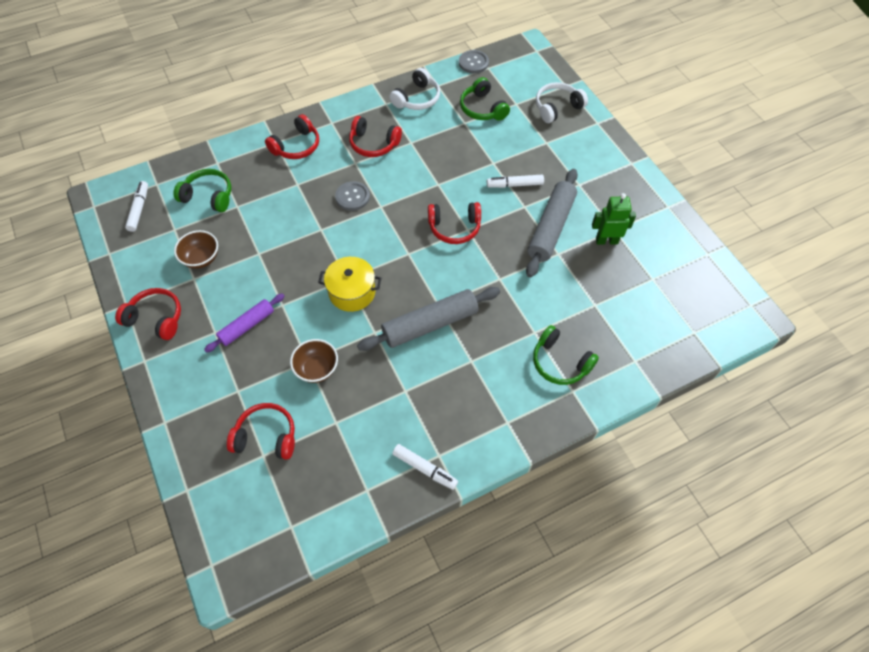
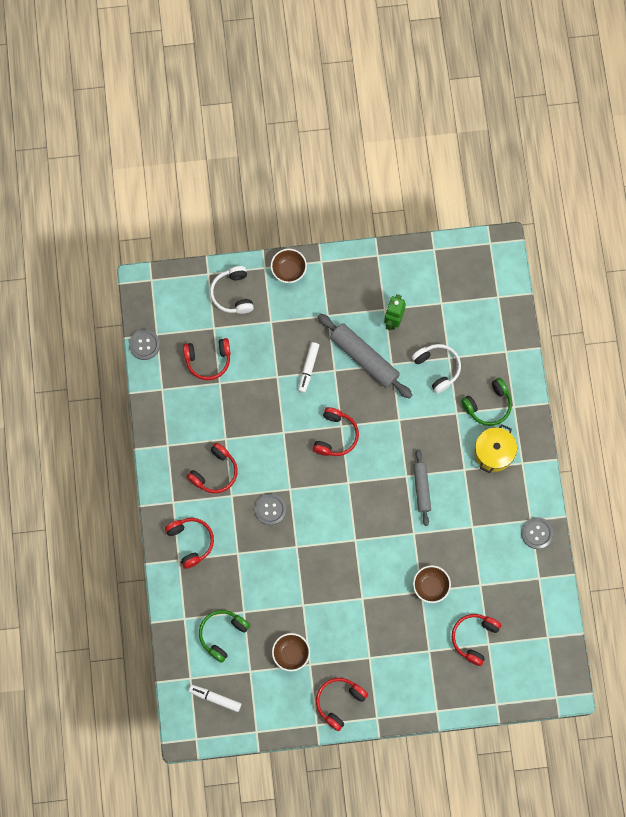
camera: 70 degrees left, 15 degrees up
(247, 326) = (372, 631): purple rolling pin -> none
(352, 292) = (370, 539): yellow pot -> yellow pot (494, 453)
(417, 98) = (172, 414): white headphones -> white headphones (437, 368)
(424, 468) = (537, 533): white marker -> grey button
(430, 324) = (421, 488): grey rolling pin -> grey rolling pin, size x0.62
(482, 108) = (208, 360): green headphones -> red headphones
(606, 141) = (288, 270): none -> brown bowl

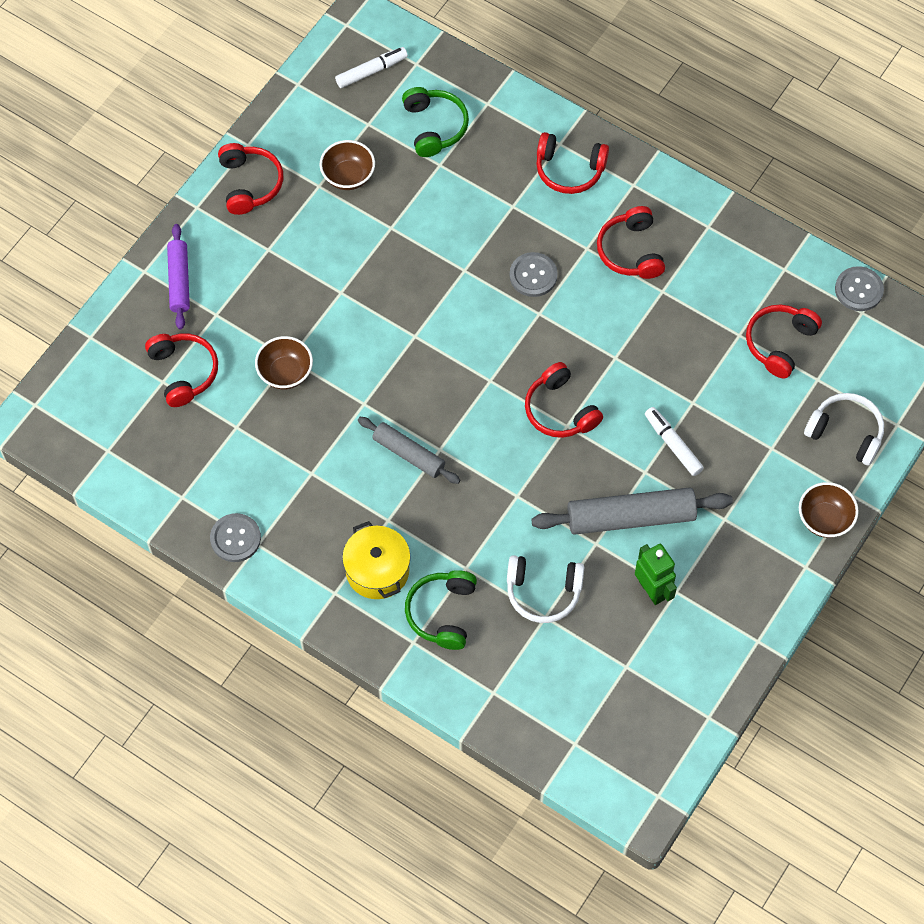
camera: 130 degrees right, 10 degrees down
(426, 687) = (179, 281): none -> purple rolling pin

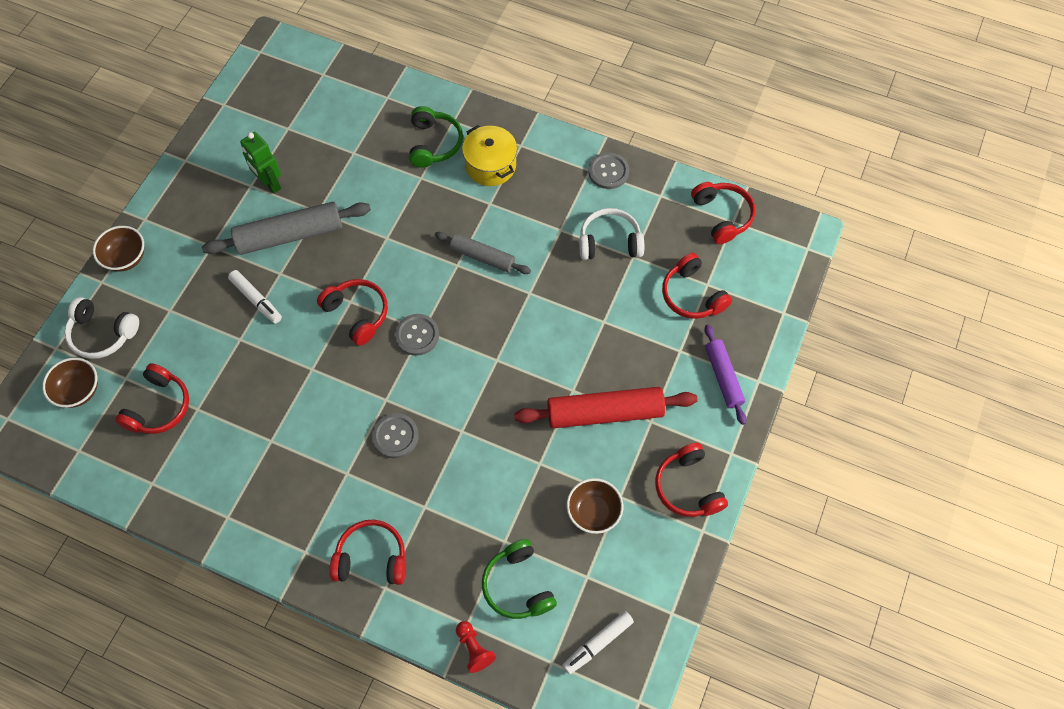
camera: 170 degrees right, 0 degrees up
(285, 373) = (603, 308): brown bowl -> brown bowl (79, 391)
(313, 265) = (604, 413): none -> red rolling pin
(484, 84) = (474, 648): none -> red pawn
(543, 592) = (357, 169): white headphones -> white headphones (609, 242)
(630, 251) = (303, 477): red headphones -> red headphones (722, 216)
(859, 290) = (79, 473): grey button -> grey button (417, 335)

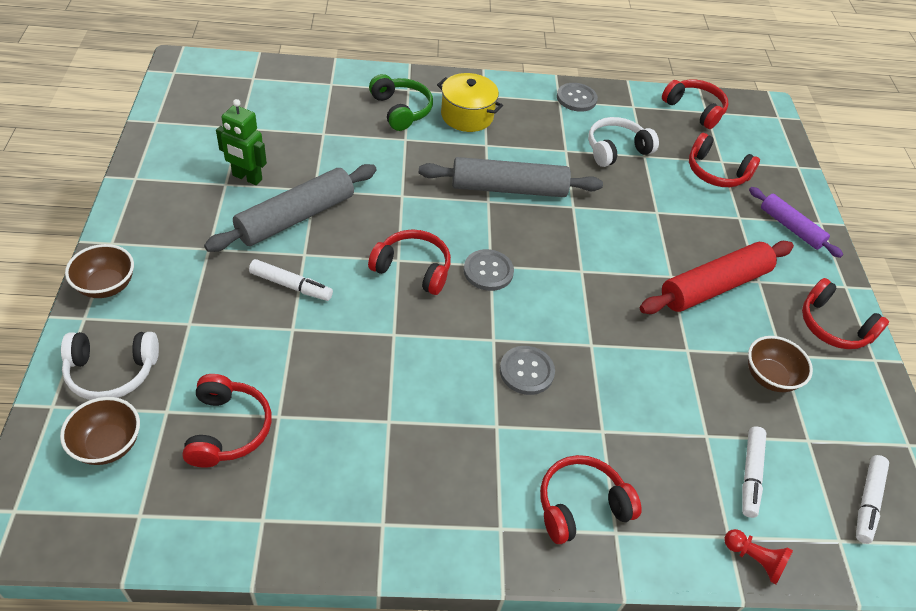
camera: 30 degrees left, 15 degrees down
(482, 257) = (508, 188): grey rolling pin -> grey rolling pin, size x1.62
(517, 585) = (750, 474): green headphones -> white marker

